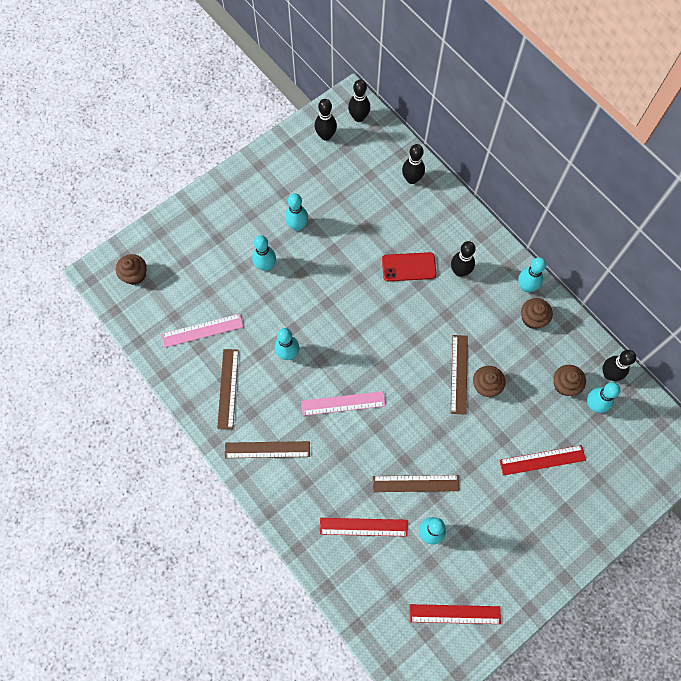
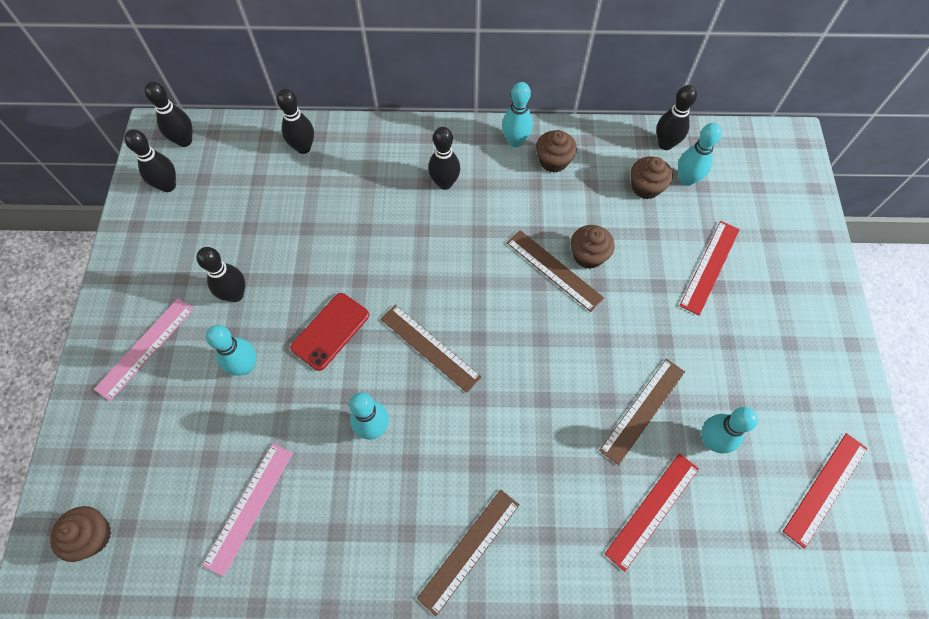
camera: 50 degrees left, 5 degrees down
(228, 388) = (351, 536): brown ruler -> brown ruler (430, 347)
(297, 226) = (235, 294): turquoise bowling pin -> black bowling pin
(343, 403) = (487, 413): pink ruler -> pink ruler (145, 348)
(409, 267) = (394, 224): red phone -> red phone (330, 331)

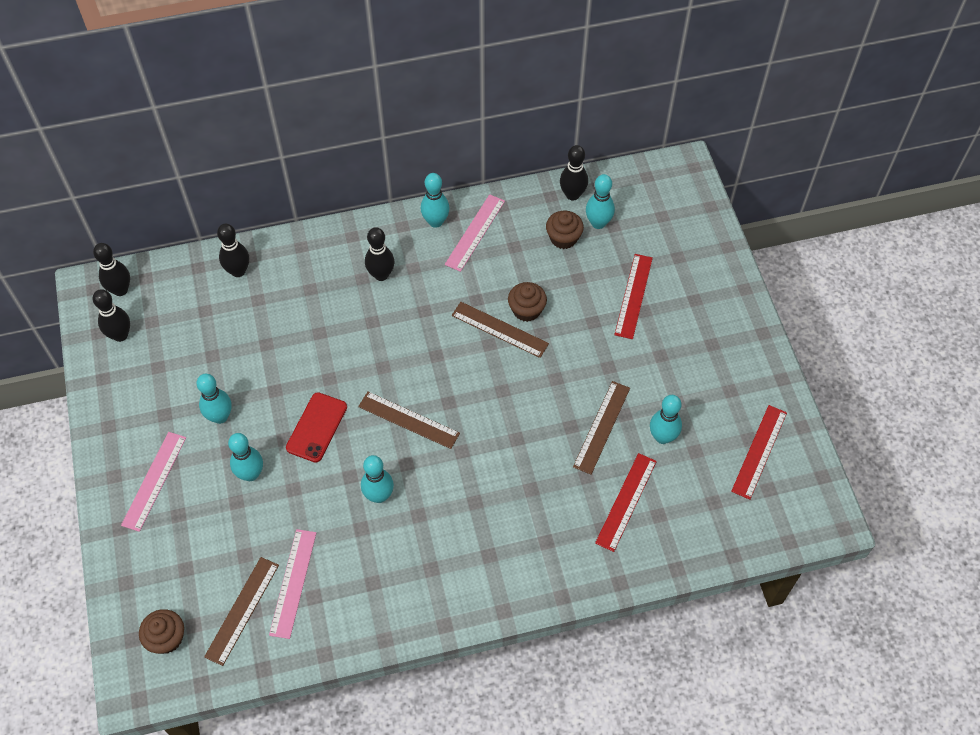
camera: 15 degrees left, 5 degrees down
(235, 294) = (220, 416): black bowling pin -> turquoise bowling pin
(469, 550) = (486, 568): brown ruler -> brown ruler (242, 610)
(553, 161) = (475, 232): brown cupcake -> pink ruler

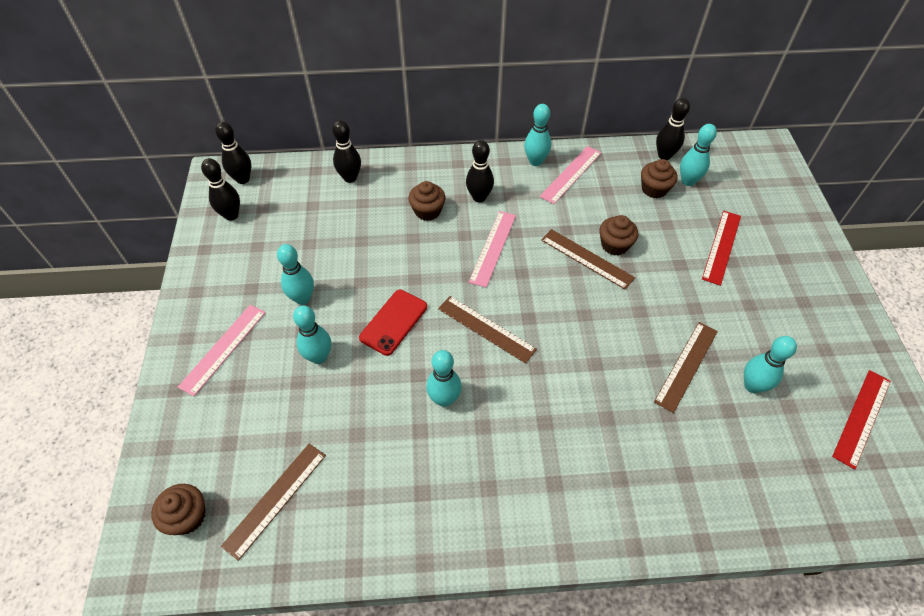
camera: 10 degrees right, 5 degrees down
(293, 583) = (336, 478): pink ruler -> pink ruler (493, 248)
(329, 299) = (427, 211): none -> brown cupcake
(626, 501) = (712, 449): red ruler -> none

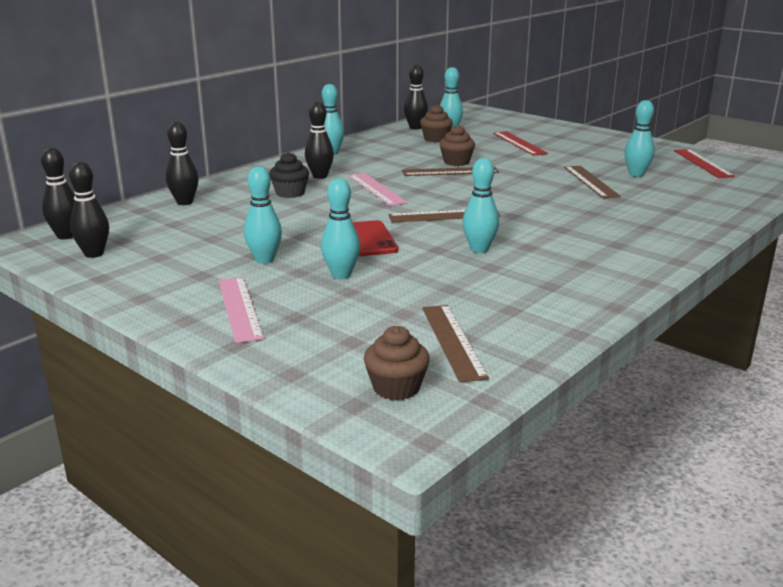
camera: 45 degrees left, 30 degrees down
(427, 211) = (290, 193): brown cupcake -> black cupcake
(571, 174) = (368, 150): pink ruler -> none

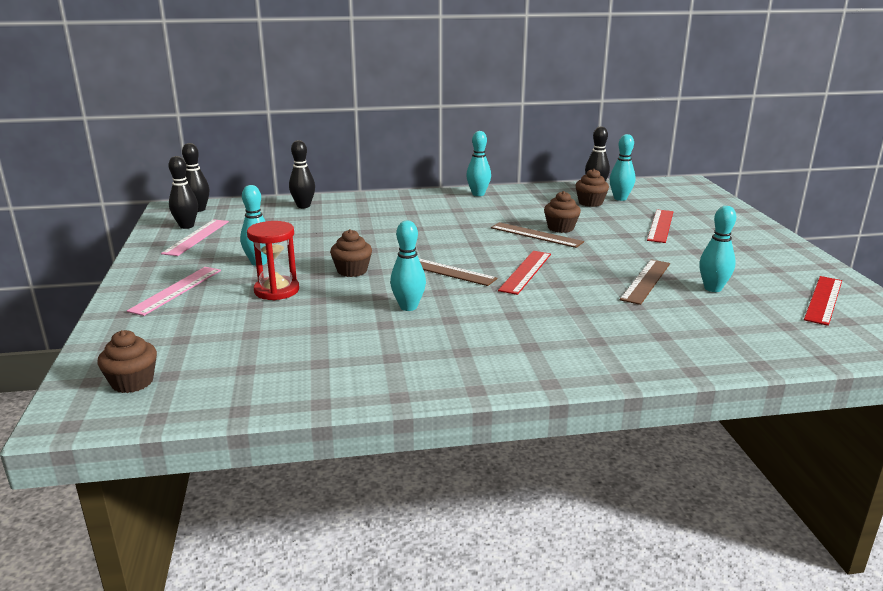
camera: 40 degrees right, 0 degrees up
(290, 193) = (379, 218): black cupcake -> none
(320, 176) = (428, 211): black bowling pin -> none
(341, 275) = (276, 290): turquoise bowling pin -> red hourglass
(369, 239) = (352, 271): red phone -> brown cupcake
(376, 189) = (445, 233): pink ruler -> pink ruler (196, 237)
(453, 341) = (232, 368): brown ruler -> none
(503, 199) = (525, 272): none -> red ruler

